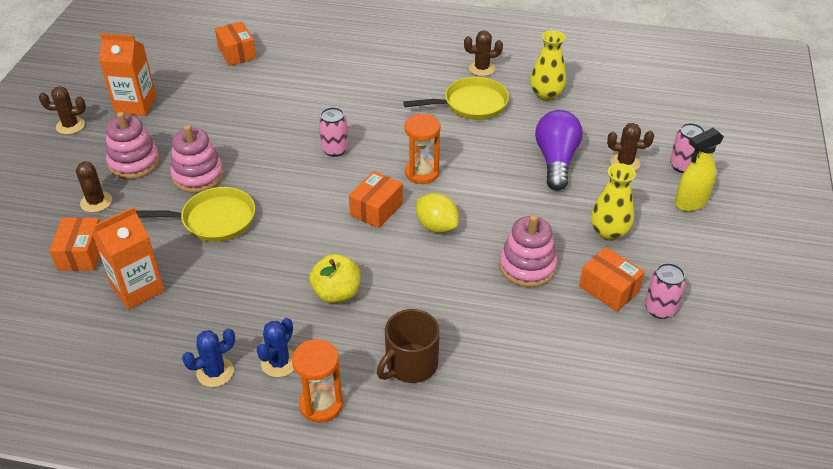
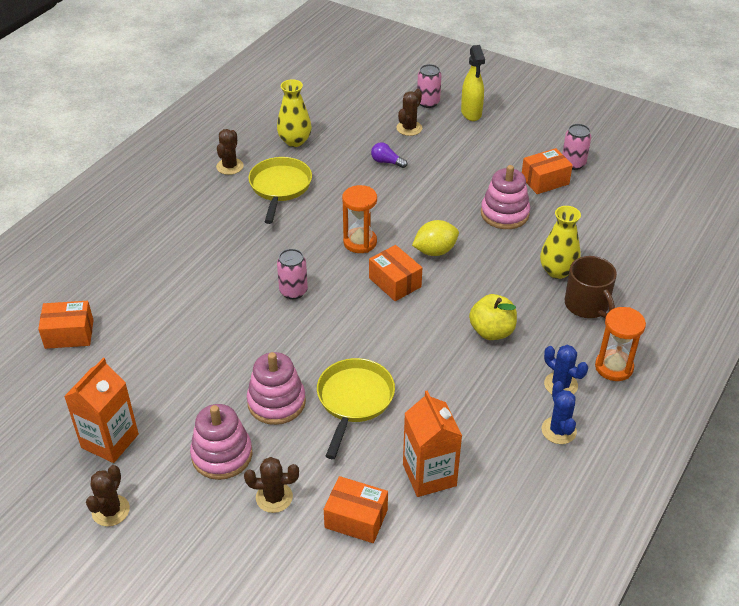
camera: 70 degrees left, 0 degrees up
(556, 160) = (386, 162): purple light bulb -> purple light bulb, size x0.47
(609, 232) = (484, 161): yellow vase -> yellow vase (557, 271)

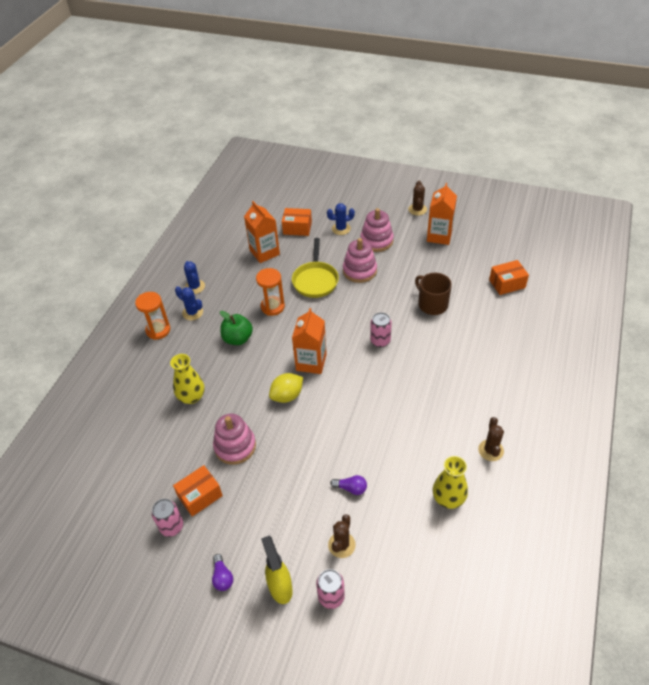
camera: 170 degrees right, 5 degrees up
(274, 497) = (341, 229): brown cactus -> blue cactus
(280, 187) = (434, 435): yellow pan -> none
(360, 242) = (347, 392): orange hourglass -> orange hourglass (272, 307)
(395, 282) = (311, 362): orange box -> orange carton
(492, 331) = (238, 339): yellow apple -> green apple
(523, 126) = (222, 577): none -> purple light bulb
(587, 305) = (171, 372): brown mug -> brown mug (432, 304)

